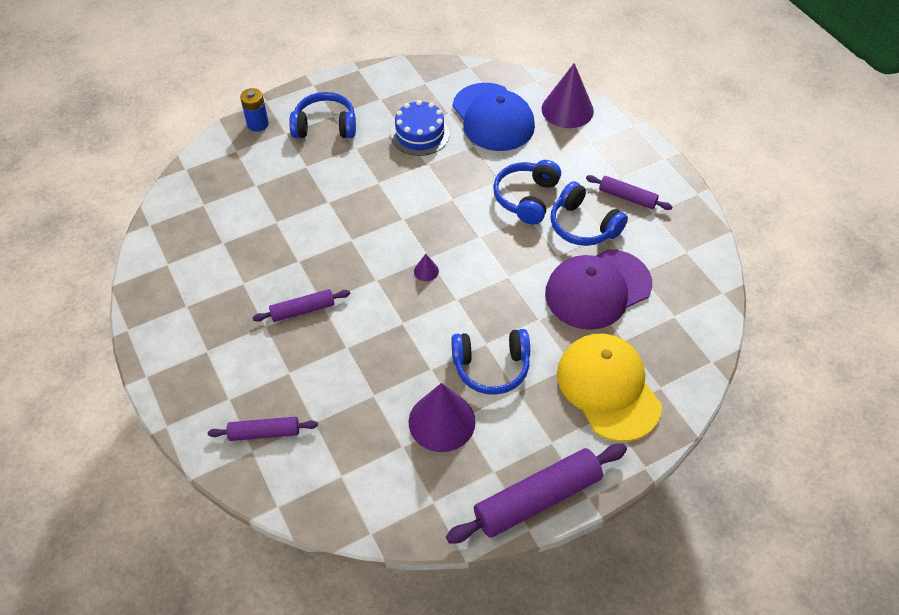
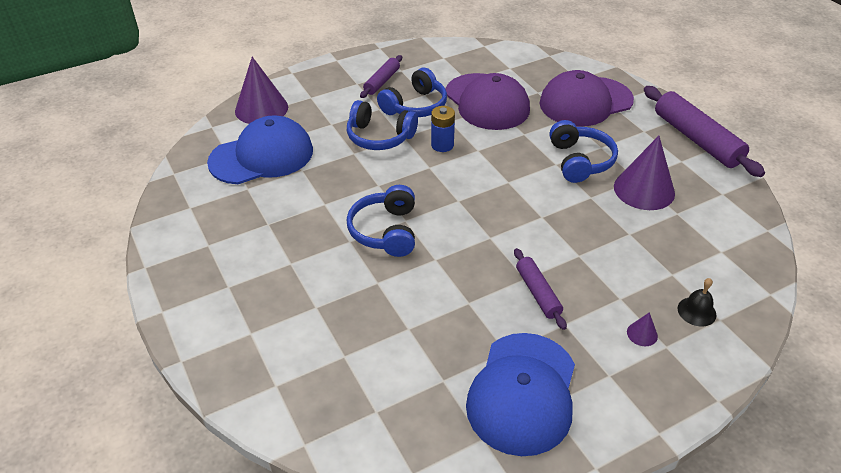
camera: 90 degrees left, 10 degrees down
(201, 290) = (522, 393): none -> blue cap
(258, 124) = (227, 365): blue battery -> blue battery (442, 145)
(264, 432) = (696, 311): purple rolling pin -> black bell
(325, 126) = (246, 293): blue headphones -> blue headphones (386, 231)
(420, 134) = (277, 209): blue cake -> none
(426, 271) = (475, 201): purple cone -> purple cone (642, 334)
(608, 388) = (585, 102): yellow cap -> purple cap

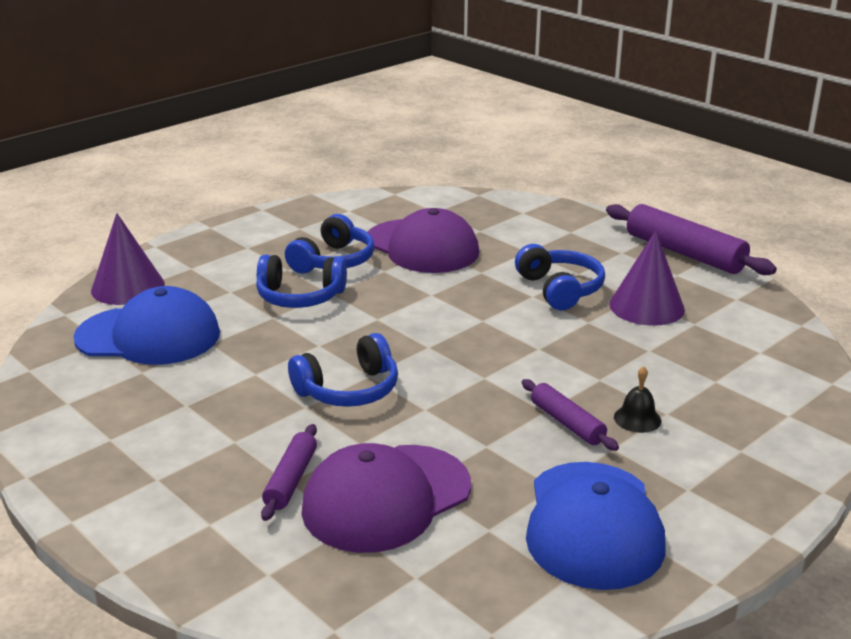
camera: 15 degrees left, 15 degrees down
(262, 156) = (148, 336): blue cap -> blue cap turned 45 degrees clockwise
(382, 81) = (279, 242): purple rolling pin -> purple rolling pin (291, 480)
(386, 231) = (348, 390): blue headphones -> blue headphones turned 105 degrees counterclockwise
(442, 145) = (384, 295): blue battery -> none
(585, 102) = (541, 233): purple cap -> purple cap (386, 498)
(642, 334) = (707, 443): purple cone -> none
(696, 311) = (759, 412): black bell -> black bell (637, 418)

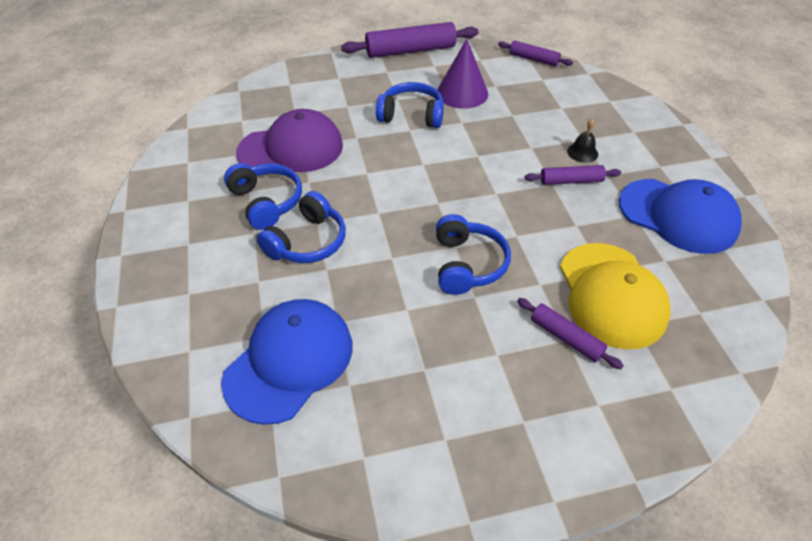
camera: 60 degrees left, 20 degrees up
(128, 287) = (181, 351): purple cone -> none
(386, 498) = (611, 295): purple cap -> yellow cap
(798, 334) = (533, 59): none -> purple rolling pin

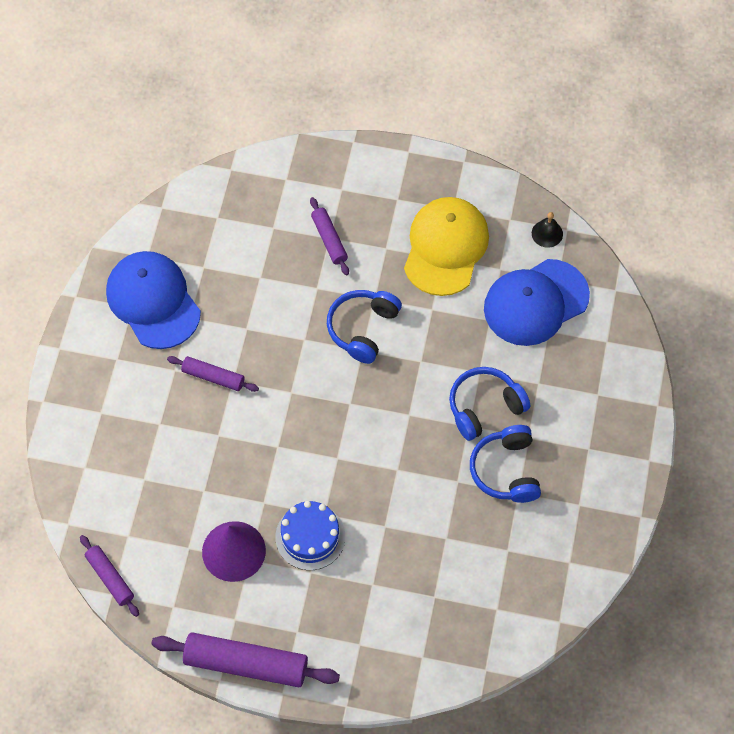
camera: 155 degrees left, 15 degrees up
(291, 149) = (459, 537): purple cap -> none
(411, 115) = (310, 537): blue headphones -> blue cake
(582, 152) = (174, 407): black bell -> black bell (547, 233)
(611, 295) = (270, 257): yellow cap -> yellow cap (445, 247)

